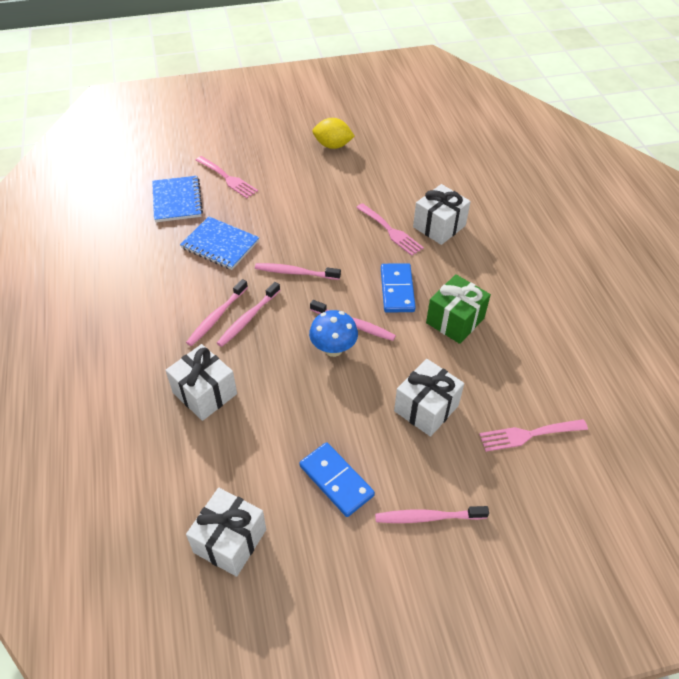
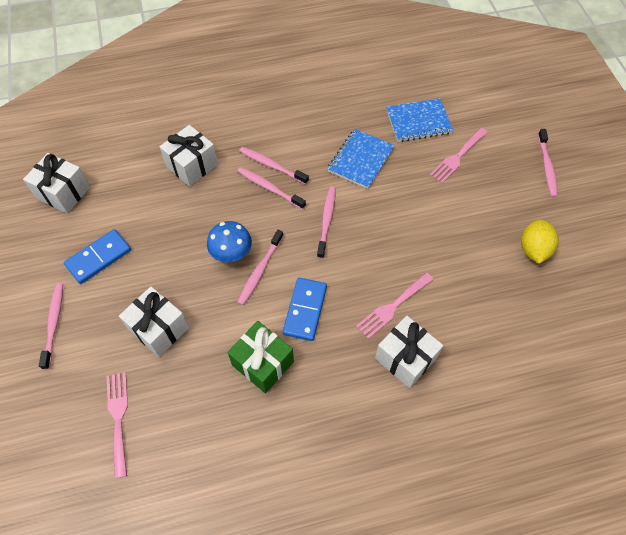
camera: 90 degrees right, 10 degrees up
(247, 128) = (547, 167): none -> pink toothbrush
(397, 290) = (305, 310): blue domino -> blue domino turned 75 degrees counterclockwise

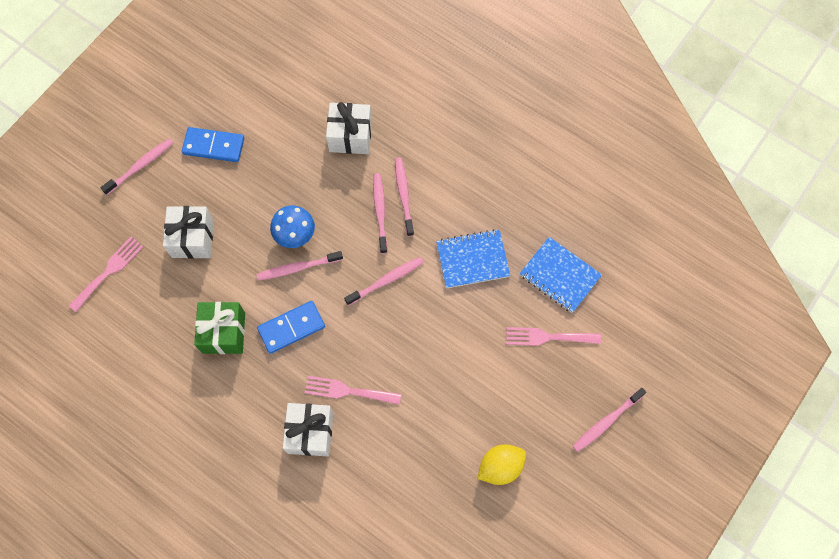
camera: 50 degrees right, 10 degrees up
(63, 193) = (246, 70): white gift -> none

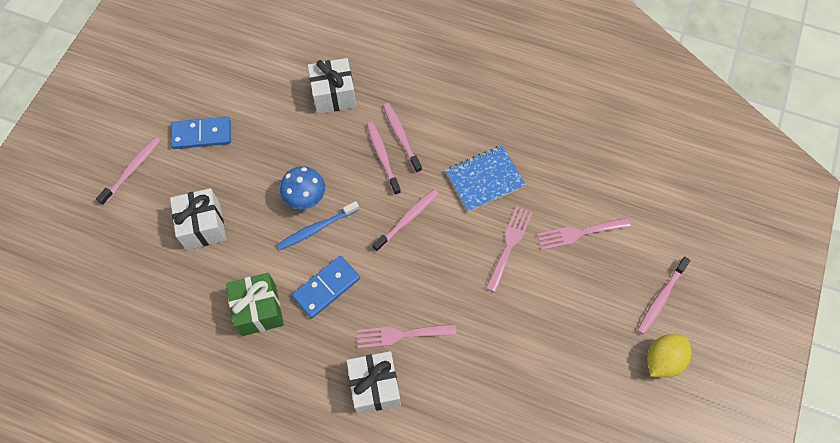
camera: 15 degrees left, 5 degrees down
(109, 271) = (124, 279): pink fork -> pink fork (509, 245)
(298, 268) = (317, 228): pink toothbrush -> blue toothbrush
(500, 467) = (574, 369): yellow lemon -> yellow lemon (663, 360)
(559, 276) = (571, 174): blue notebook -> none

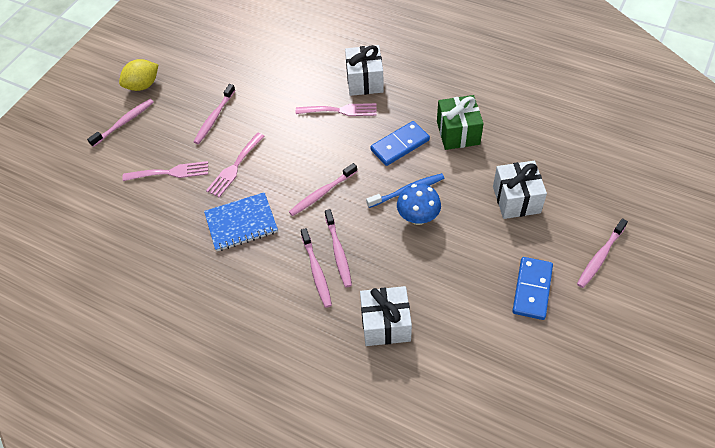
camera: 170 degrees left, 10 degrees down
(202, 134) = (532, 289): blue domino -> blue domino turned 75 degrees counterclockwise
(553, 312) = (214, 118): none -> pink toothbrush

